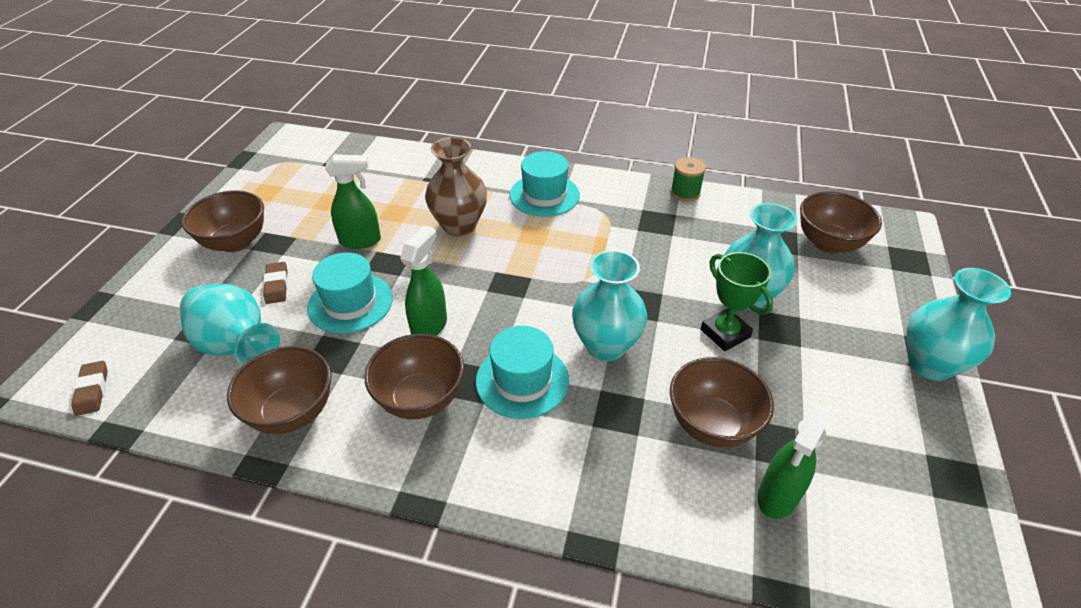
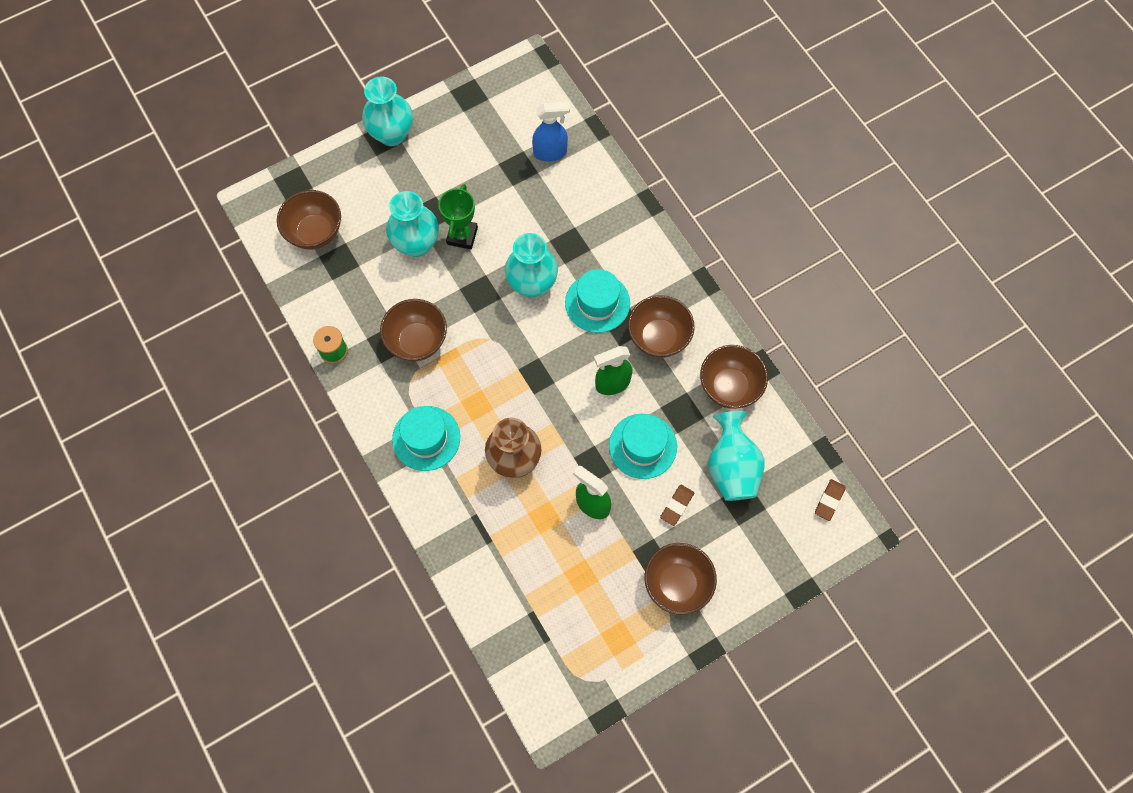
camera: 135 degrees left, 25 degrees up
(712, 424) = (535, 201): brown bowl -> brown bowl (417, 341)
(777, 497) = (550, 152): green spray bottle -> blue spray bottle

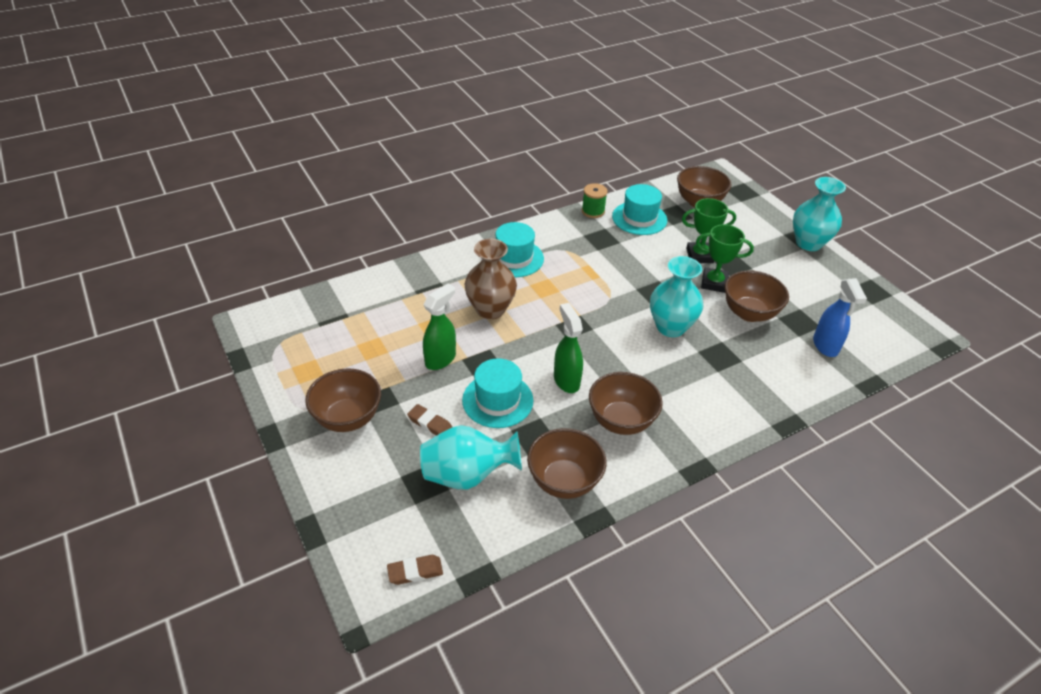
camera: 90 degrees right, 25 degrees down
(416, 244) = (699, 256): turquoise vase -> green trophy
(417, 341) = (604, 255): brown bowl -> brown bowl (749, 313)
(597, 303) = (656, 374): turquoise hat -> turquoise hat (639, 218)
(829, 500) = (415, 572): brown eraser -> brown eraser turned 45 degrees counterclockwise

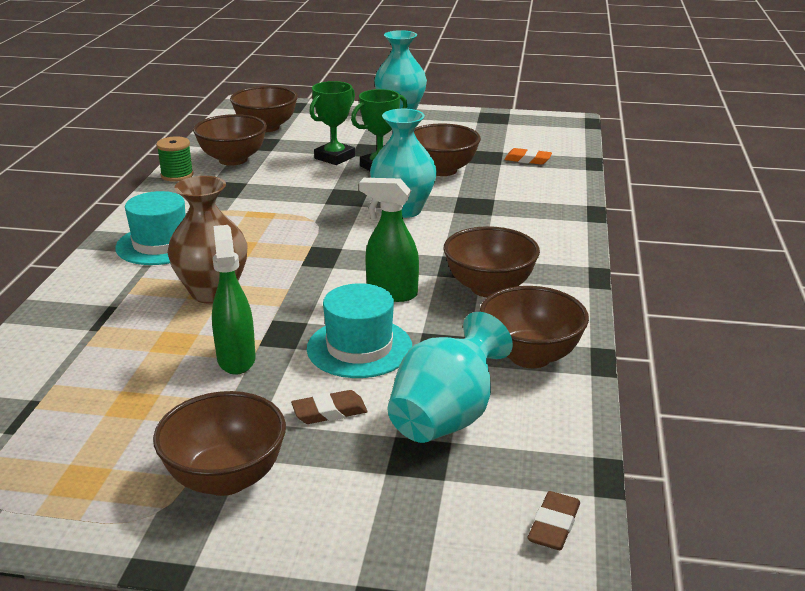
camera: 50 degrees left, 15 degrees down
(639, 218) = (233, 160): turquoise hat -> brown bowl
(825, 346) = (527, 160): blue spray bottle -> orange eraser

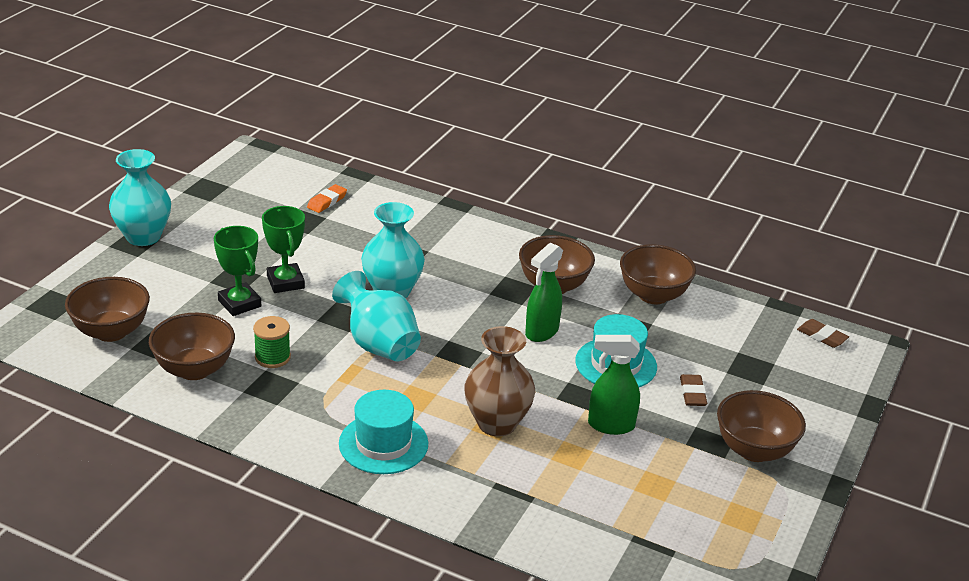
camera: 75 degrees left, 5 degrees up
(177, 175) = (211, 414): green spool -> green spool (272, 357)
(442, 170) = (318, 250): brown bowl -> none
(446, 418) = (713, 347): turquoise vase -> turquoise vase (379, 345)

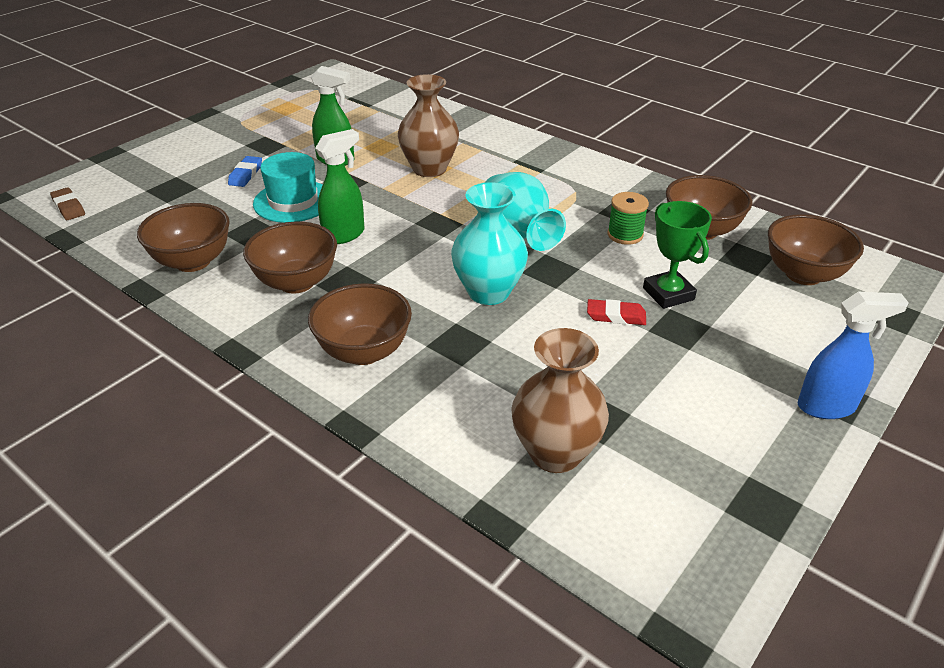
camera: 165 degrees left, 5 degrees up
(143, 237) = (826, 407): turquoise vase -> blue spray bottle
(285, 282) = (616, 316): green trophy -> red eraser
(327, 201) = (555, 453): orange eraser -> brown vase
(383, 444) = (528, 164): turquoise hat -> none
(692, 393) = (245, 174): brown eraser -> blue eraser
(754, 450) = (237, 137): brown bowl -> brown bowl (364, 351)

